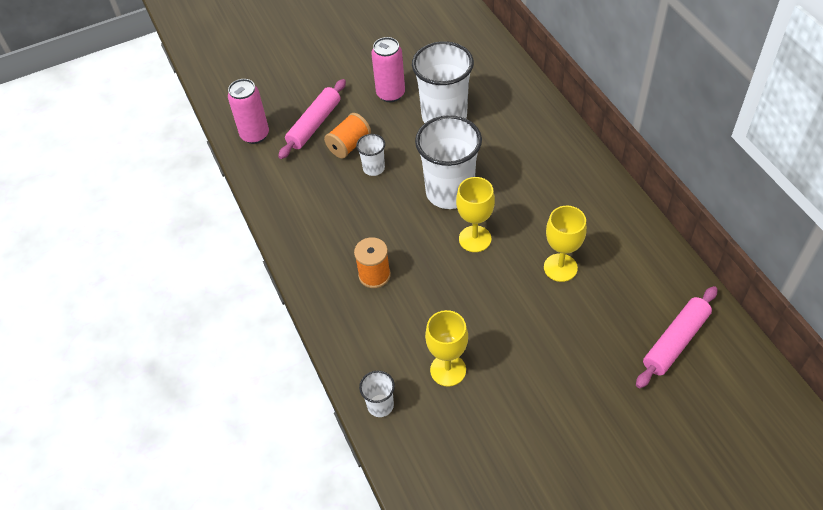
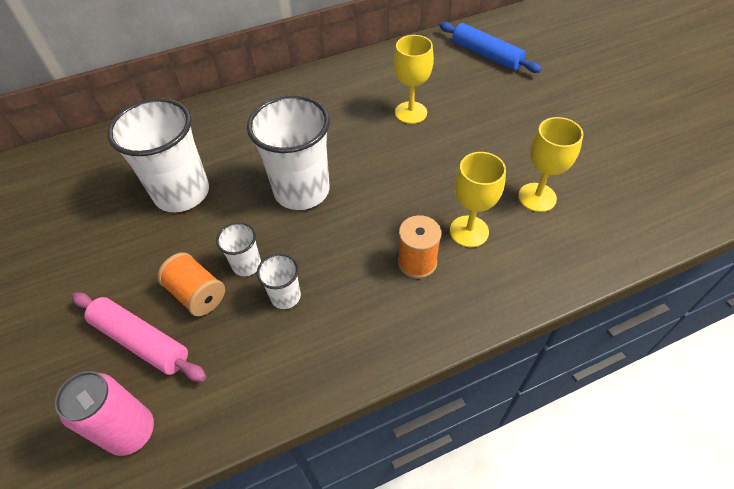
camera: 90 degrees left, 0 degrees up
(380, 405) = (591, 255): white cup -> white cup (285, 296)
(390, 94) = (119, 247): pink can -> none
(475, 239) = (371, 171): yellow goblet -> yellow goblet (469, 231)
(675, 341) = (486, 55): pink rolling pin -> blue rolling pin

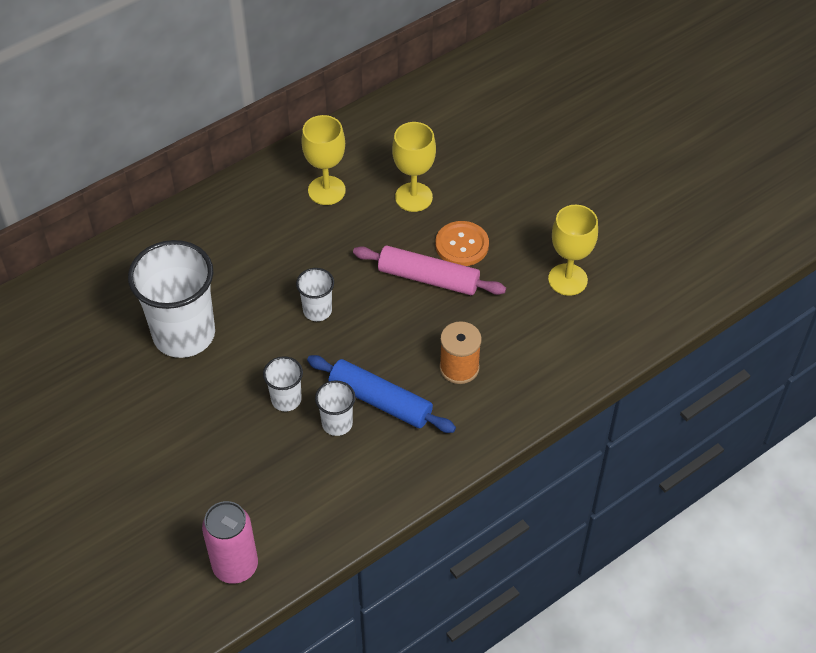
camera: 15 degrees left, 0 degrees up
(141, 341) = (208, 489): pink rolling pin -> pink rolling pin (428, 278)
(197, 294) = (246, 437): orange spool -> none
(302, 190) = (317, 310): white cup -> white cup, size x0.47
(444, 155) = (462, 245): none -> orange button
(469, 231) = (504, 327): yellow goblet -> yellow goblet (326, 190)
(486, 55) = (486, 105): blue rolling pin -> blue rolling pin (380, 401)

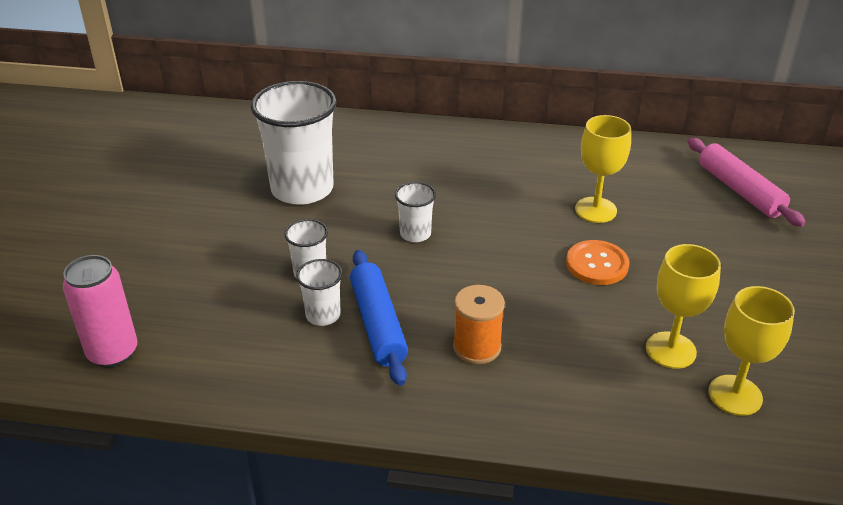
camera: 45 degrees right, 15 degrees down
(326, 190) = (528, 168): yellow goblet -> yellow goblet (735, 395)
(428, 278) = (536, 268): pink rolling pin -> pink rolling pin (739, 190)

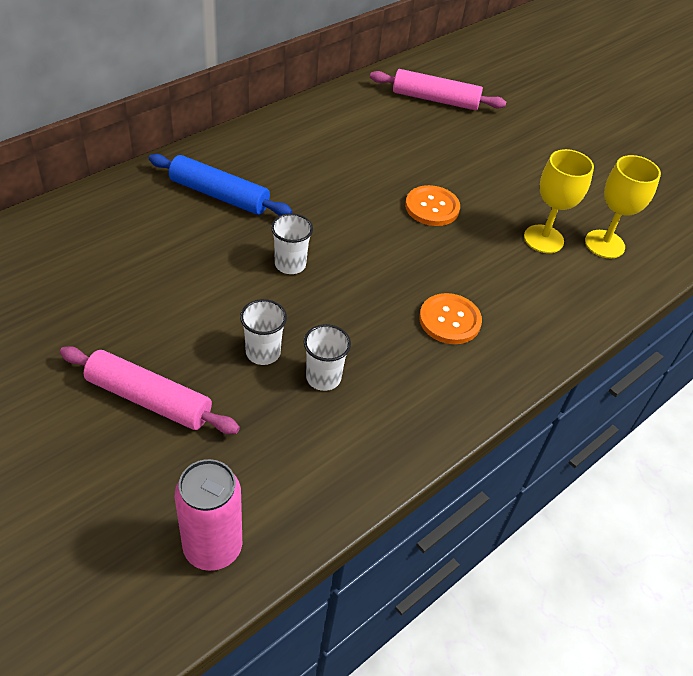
camera: 55 degrees left, 10 degrees up
(207, 251) = (149, 399): none -> pink rolling pin
(302, 189) = (143, 286): white cup -> none
(378, 324) = (369, 354): blue rolling pin -> blue rolling pin (219, 195)
(477, 347) = (449, 320): orange spool -> orange button
(595, 210) = (377, 166): yellow goblet -> none

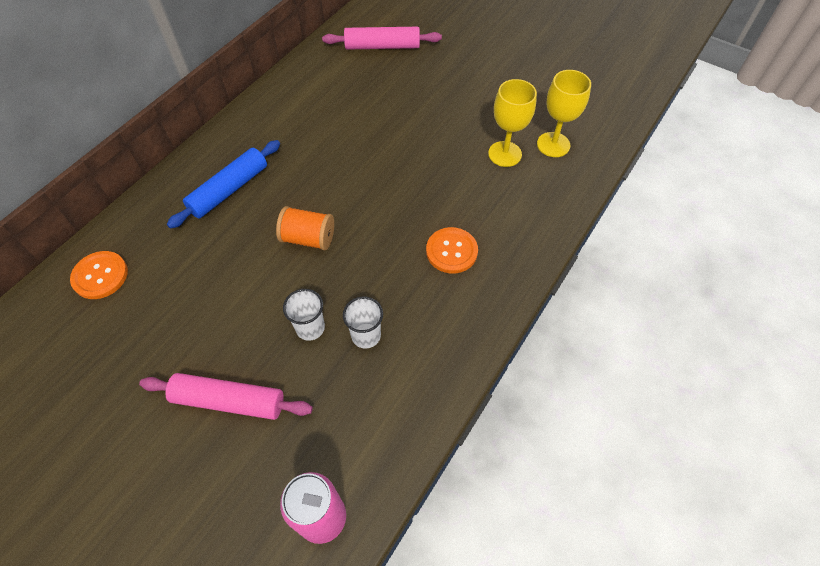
camera: 10 degrees left, 10 degrees up
(219, 195) = (229, 190): blue rolling pin -> blue rolling pin turned 60 degrees counterclockwise
(290, 264) = (308, 238): white cup -> orange spool
(432, 207) = (408, 150): orange button -> orange button (100, 276)

